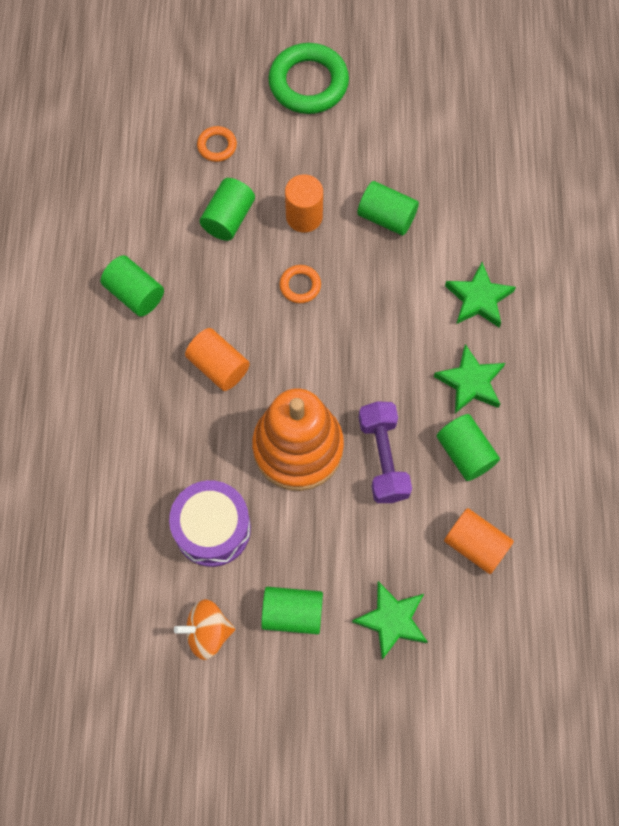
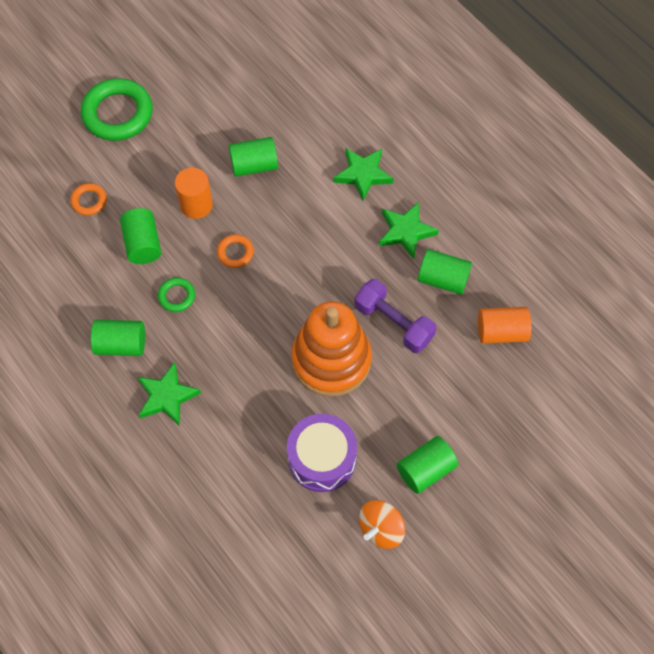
camera: 40 degrees left, 5 degrees down
(216, 287) = (176, 296): none -> green ring
(218, 366) = (227, 348): orange cylinder -> none
(392, 620) = (492, 421): green star -> green star (167, 396)

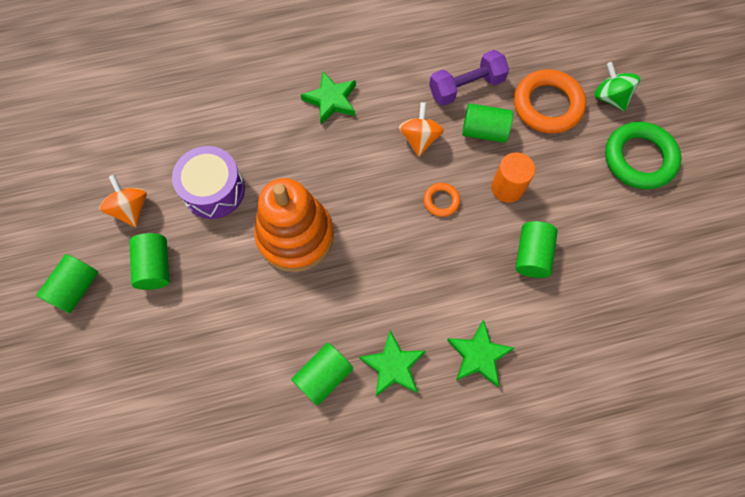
camera: 115 degrees right, 5 degrees up
(58, 153) = (610, 97): none -> green spinning top
(89, 201) = (547, 105): orange ring -> orange ring, size x2.06
(121, 344) = (394, 84): green cylinder -> green cylinder (76, 288)
(176, 296) = (419, 139): green ring -> orange spinning top
(393, 323) = (302, 306): purple dumbbell -> purple dumbbell (466, 87)
(501, 332) = (240, 404): orange cylinder -> none

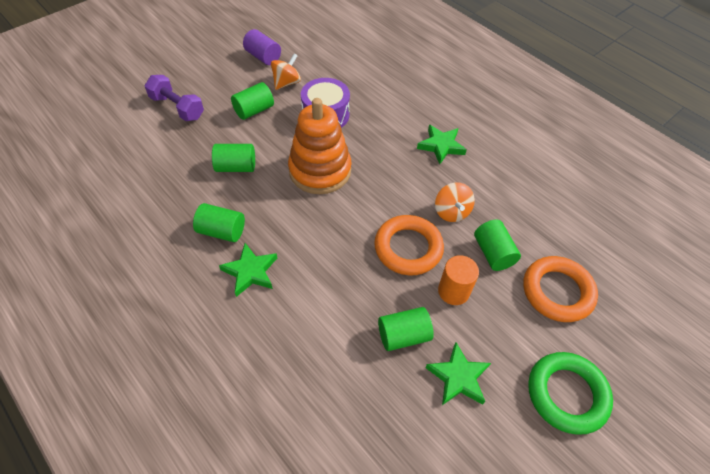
camera: 60 degrees right, 15 degrees down
(63, 216) = (263, 57): none -> purple cylinder
(76, 288) = (220, 82): green cylinder -> green cylinder (236, 167)
(419, 139) = (451, 212): orange spinning top -> orange spinning top turned 105 degrees clockwise
(441, 201) = (408, 248): orange ring -> orange ring, size x2.06
(466, 87) = (523, 224): purple dumbbell -> purple dumbbell (177, 107)
(478, 355) = (289, 329): green star -> green star (458, 377)
(610, 97) = (610, 342): green spinning top -> none

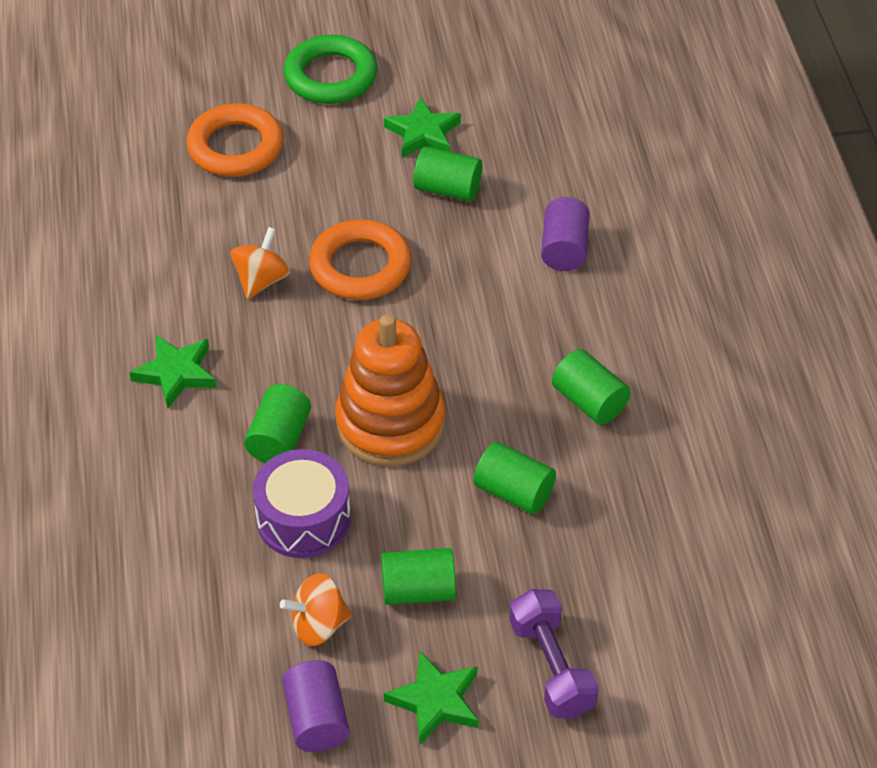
camera: 145 degrees left, 5 degrees down
(250, 271) = (580, 332): green star -> green star (435, 701)
(295, 329) = (564, 249): none -> purple cylinder
(453, 291) = (351, 200): orange cylinder -> none
(493, 253) = (262, 213): green cylinder -> green cylinder (279, 439)

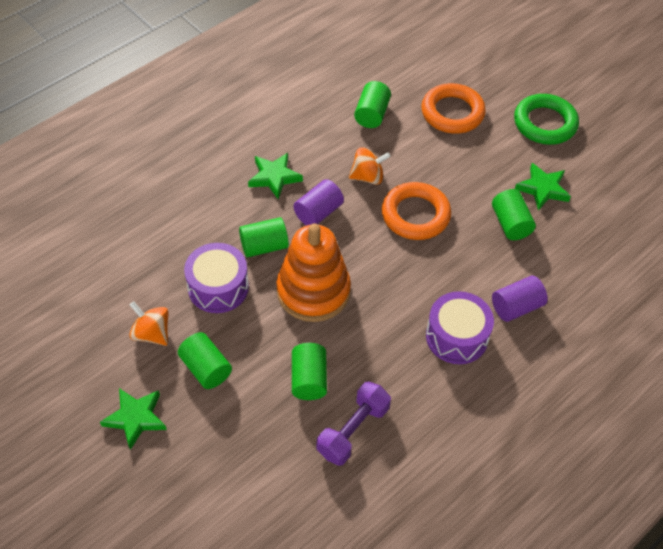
camera: 55 degrees right, 5 degrees up
(316, 719) = (90, 367): purple cylinder -> purple cylinder (318, 212)
(551, 667) = (195, 466): purple dumbbell -> purple dumbbell (353, 430)
(562, 323) = (456, 336): none -> purple drum
(589, 401) = (407, 383): green cylinder -> green cylinder (371, 114)

